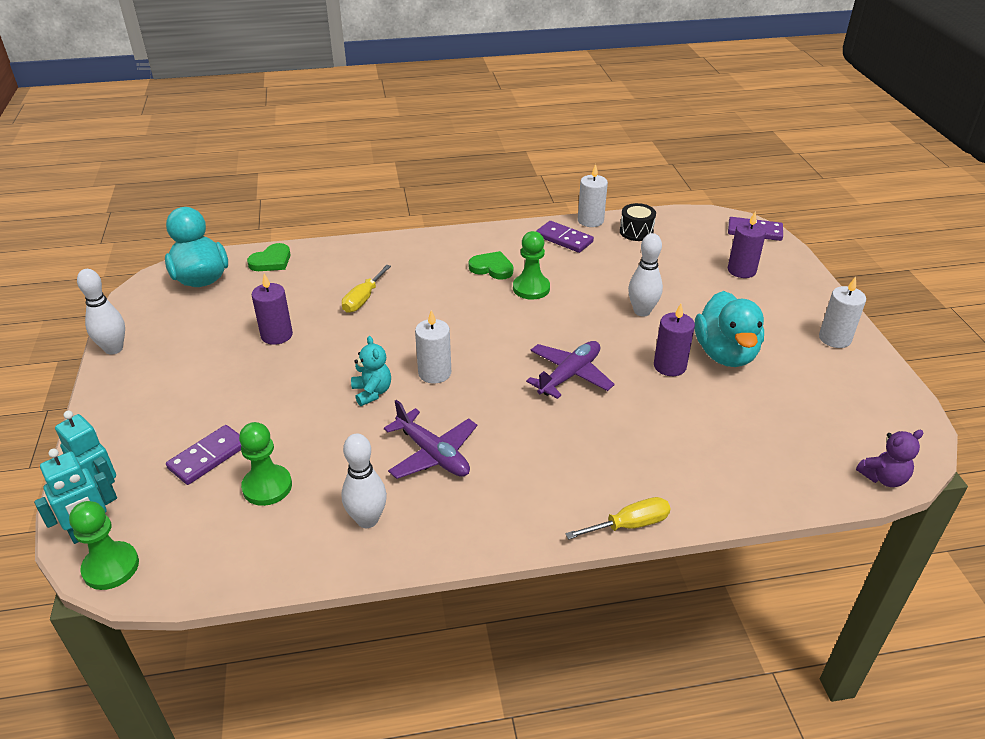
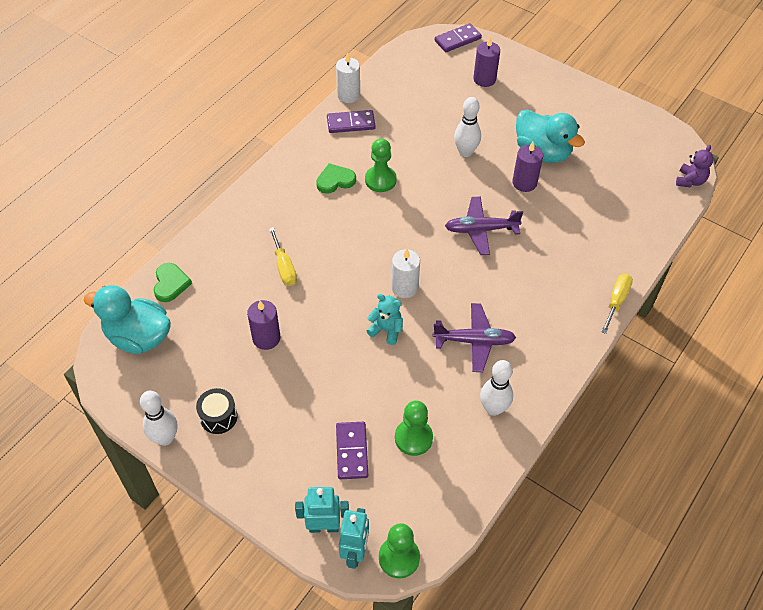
camera: 45 degrees left, 15 degrees up
(569, 375) = (480, 230): purple plane -> purple plane turned 90 degrees counterclockwise
(636, 232) = (388, 86): black drum -> black drum (218, 417)
(834, 338) = (583, 100): white candle -> none

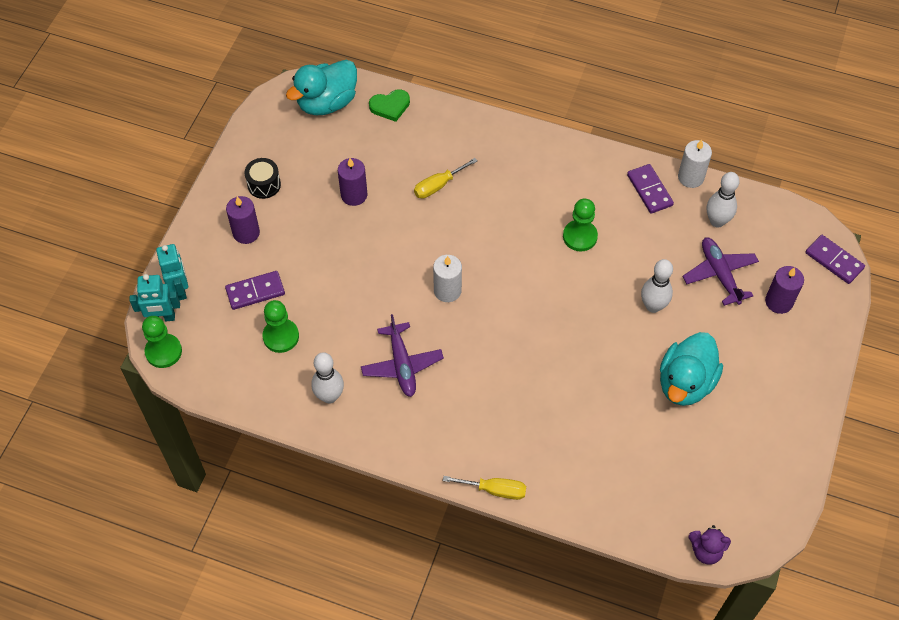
camera: 75 degrees right, 5 degrees up
(138, 337) = (327, 103): turquoise duck -> turquoise duck turned 135 degrees counterclockwise
(165, 438) = (234, 154): white bowling pin -> white bowling pin (717, 221)
(335, 180) = (563, 197): green heart -> none
(386, 330) = (392, 287): turquoise teddy bear -> none
(480, 230) = (546, 343): purple plane -> purple plane (719, 274)
(524, 183) = (630, 372): purple candle -> purple candle (246, 233)

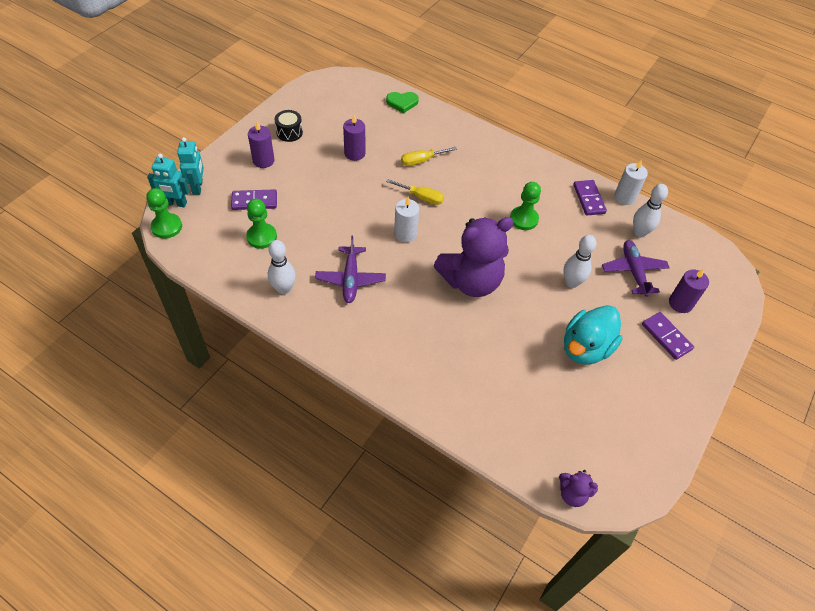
camera: 10 degrees right, 5 degrees down
(327, 103) = (356, 91): turquoise duck -> none
(495, 490) = (396, 395): yellow screwdriver -> yellow screwdriver (421, 197)
(539, 333) = (471, 281): none -> purple teddy bear
(834, 260) = (734, 283): purple domino -> purple domino (666, 337)

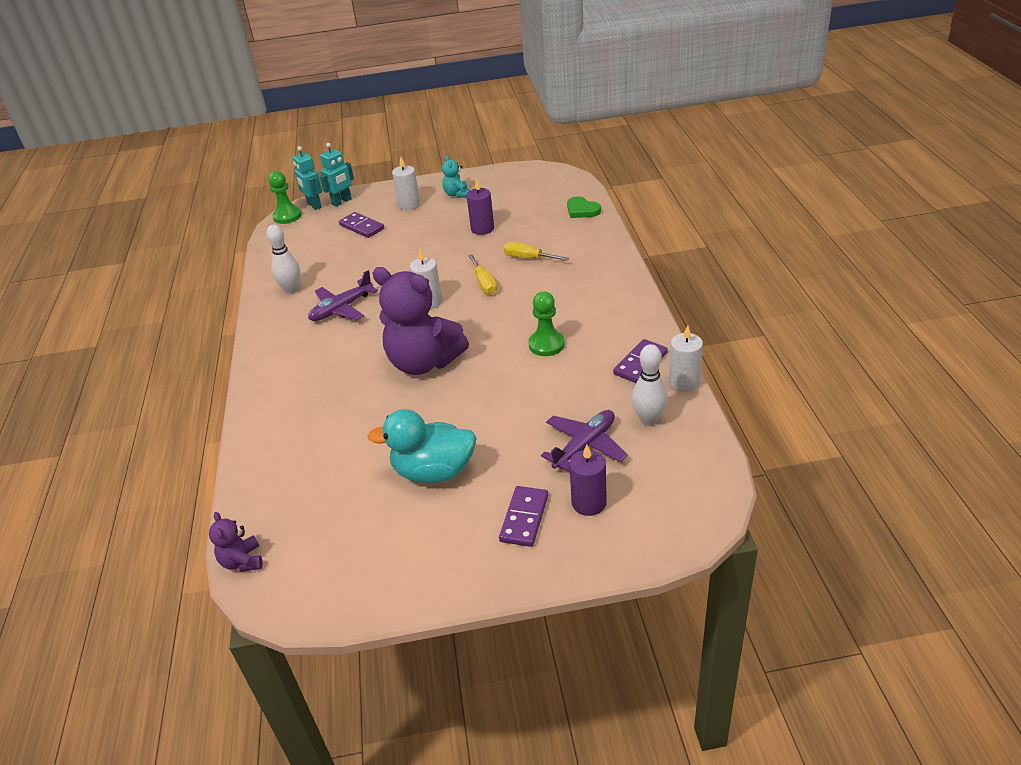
camera: 55 degrees right, 15 degrees down
(262, 237) = (330, 251): green pawn -> none
(263, 160) = (409, 204): purple candle -> white candle
(289, 132) = (457, 194): black drum -> turquoise teddy bear
(571, 282) = (507, 416): white bowling pin -> none

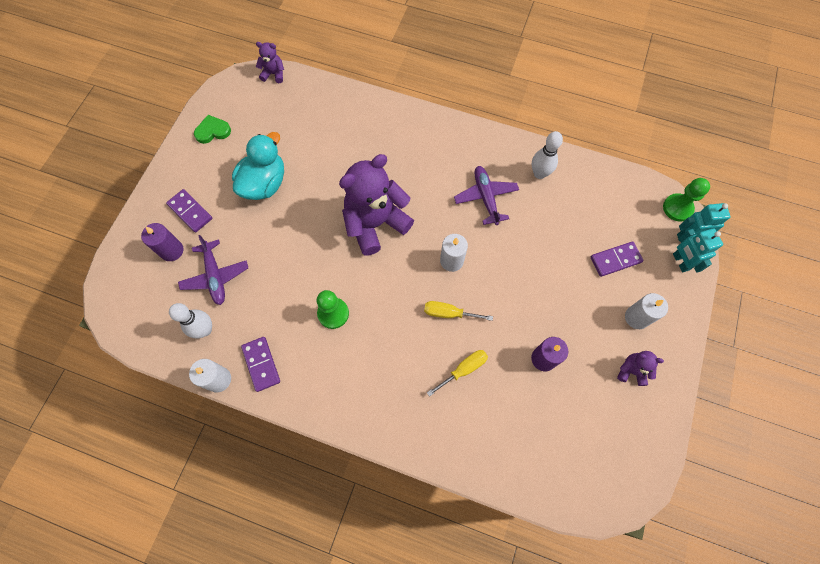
camera: 115 degrees right, 30 degrees up
(457, 194) = (631, 371): turquoise teddy bear -> purple teddy bear
(582, 210) = (519, 472): green heart -> green heart (213, 131)

